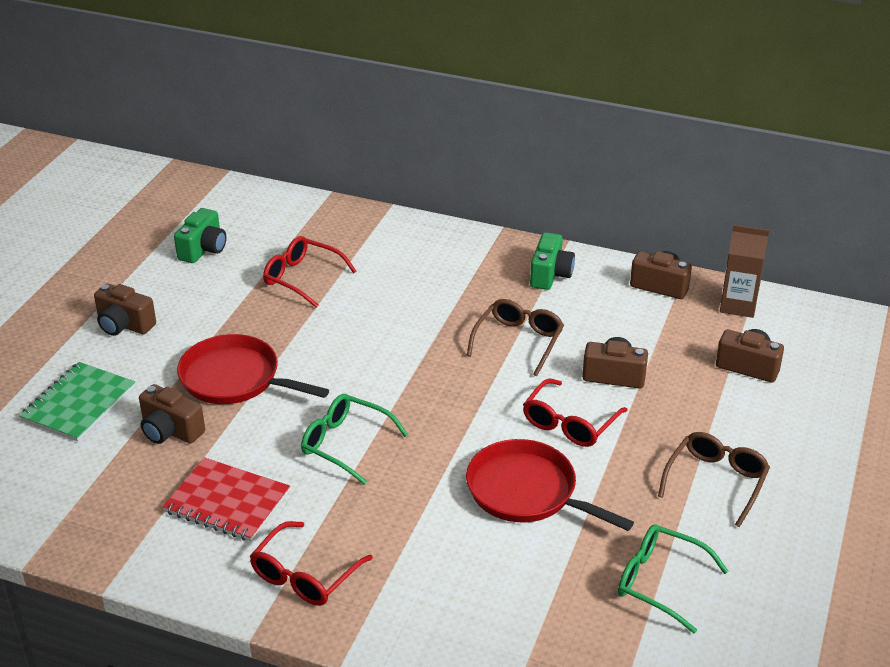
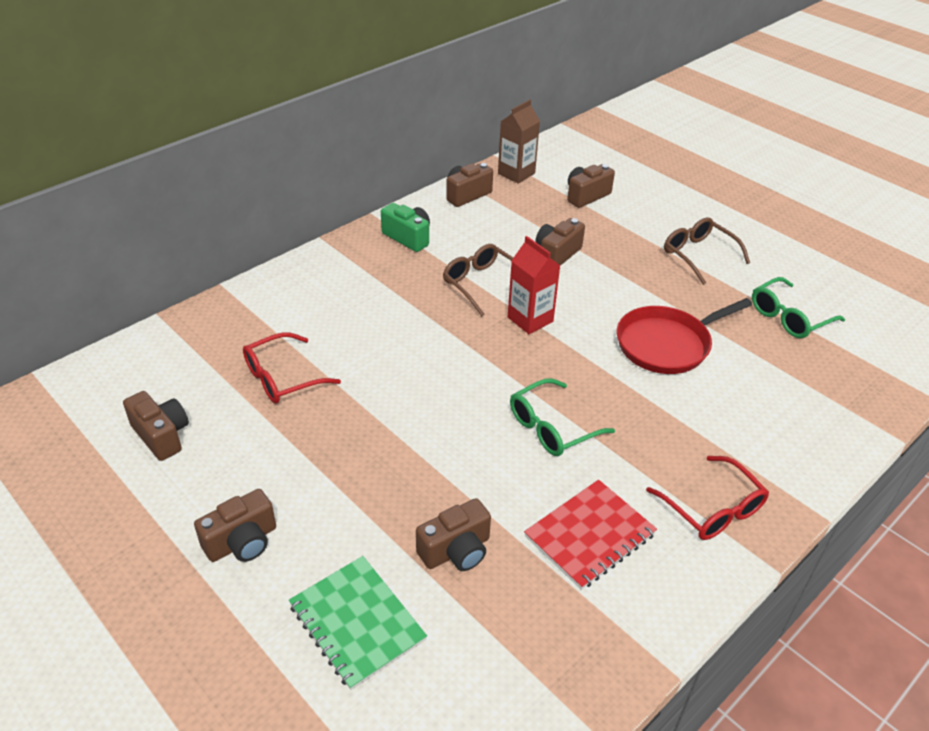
camera: 65 degrees left, 5 degrees up
(203, 249) = (162, 435): green camera -> brown camera
(235, 378) = (406, 475): red pan -> none
(489, 388) = (530, 319): none -> red carton
(569, 423) = (599, 295): red glasses -> none

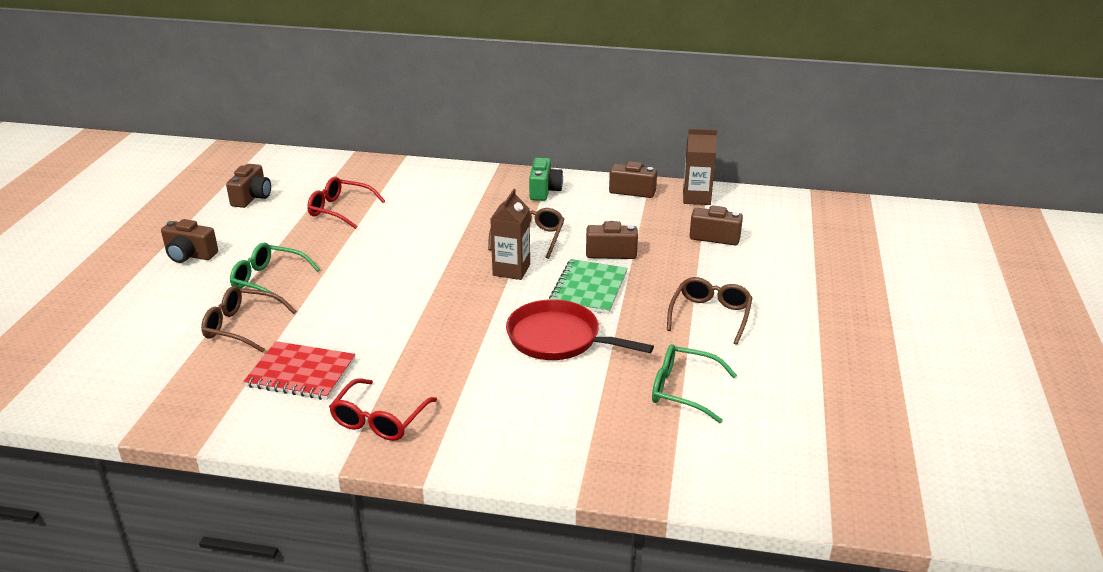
camera: 55 degrees right, 10 degrees down
(357, 623) = (156, 315): green notebook -> green notebook (588, 288)
(456, 551) = (242, 326): brown camera -> brown glasses
(530, 319) = (511, 270): red carton -> brown carton
(552, 427) = (398, 320): green glasses -> green glasses (268, 280)

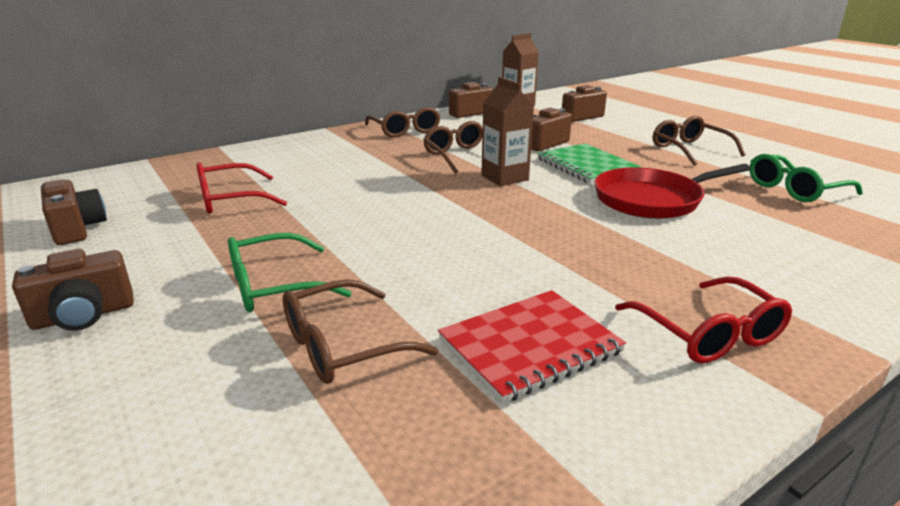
camera: 45 degrees left, 5 degrees down
(544, 191) = (405, 130): green camera -> brown glasses

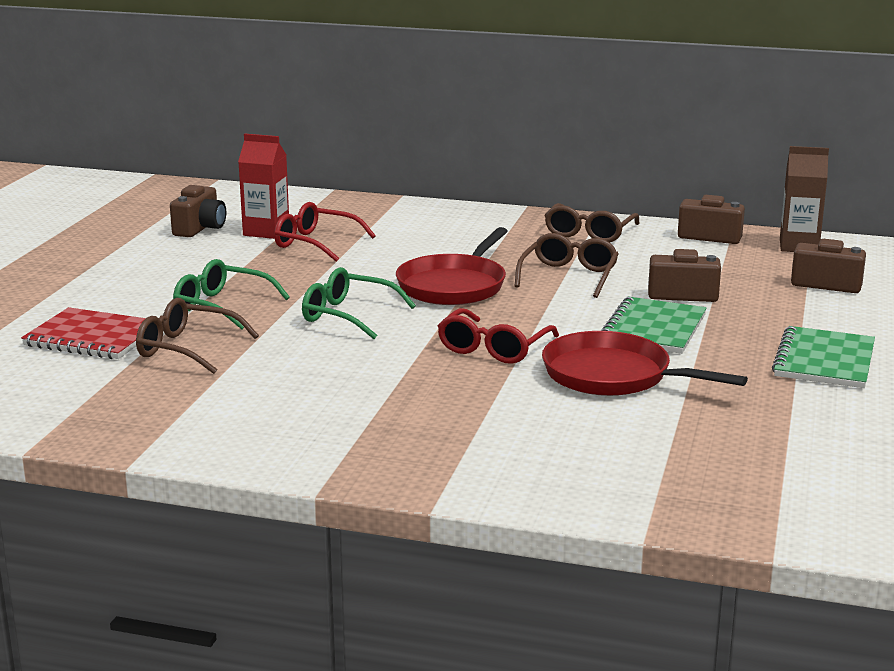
camera: 50 degrees right, 5 degrees down
(84, 315) = (119, 279): brown camera -> none
(159, 207) = (266, 231): none -> red carton
(416, 188) = (454, 286): none -> red pan
(504, 178) = (546, 307): brown carton -> none
(530, 346) = (265, 396): red notebook -> red notebook (93, 337)
(689, 150) = (824, 361): brown glasses -> green notebook
(708, 334) = (370, 445): red glasses -> red glasses (493, 348)
(794, 189) = (789, 433): green glasses -> green glasses (348, 315)

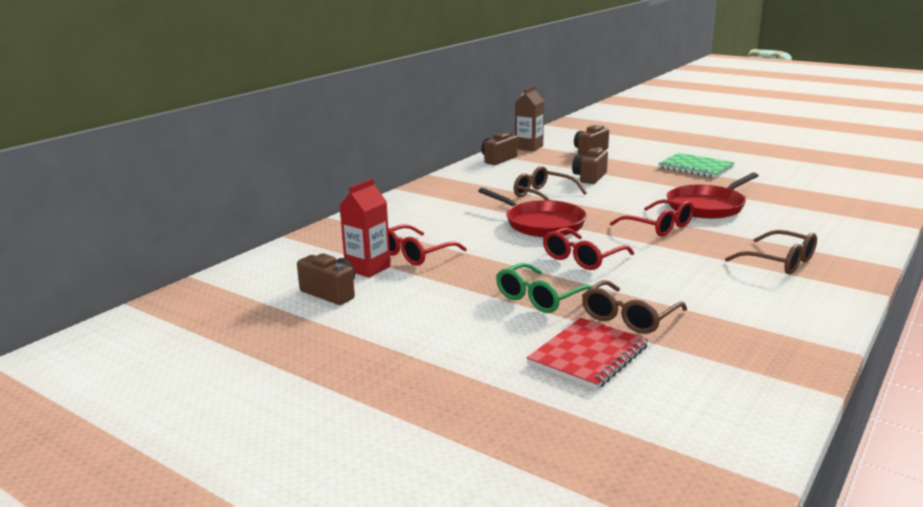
camera: 70 degrees left, 0 degrees up
(348, 315) = (582, 258): green glasses -> red glasses
(589, 233) = (467, 181): brown glasses -> brown glasses (779, 262)
(653, 329) = (640, 190): green notebook -> none

